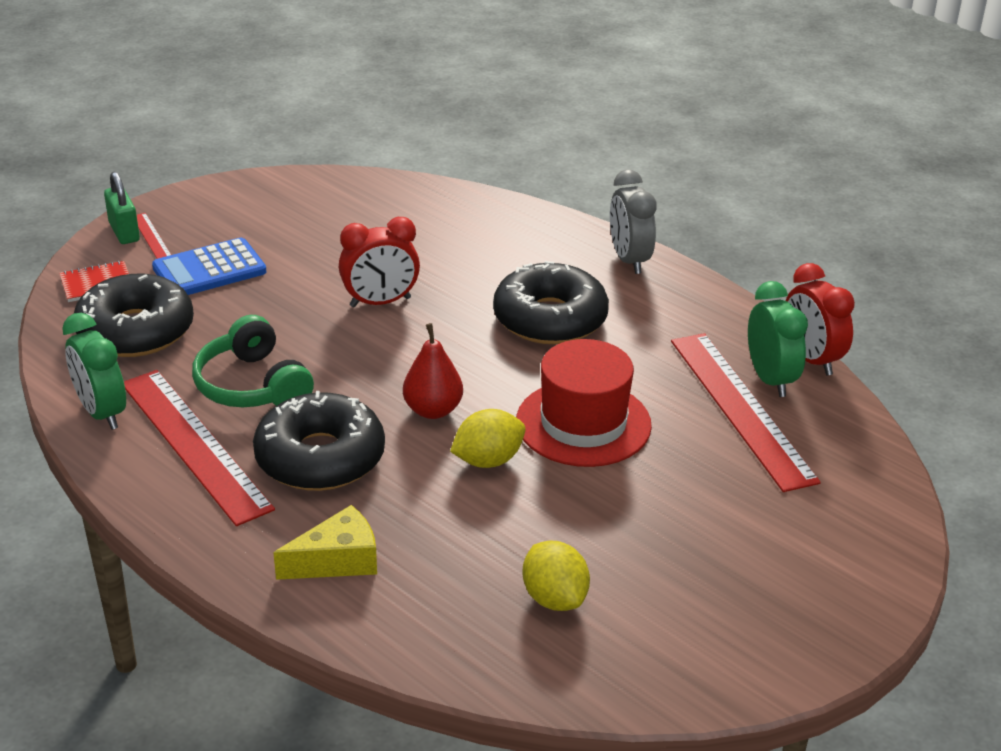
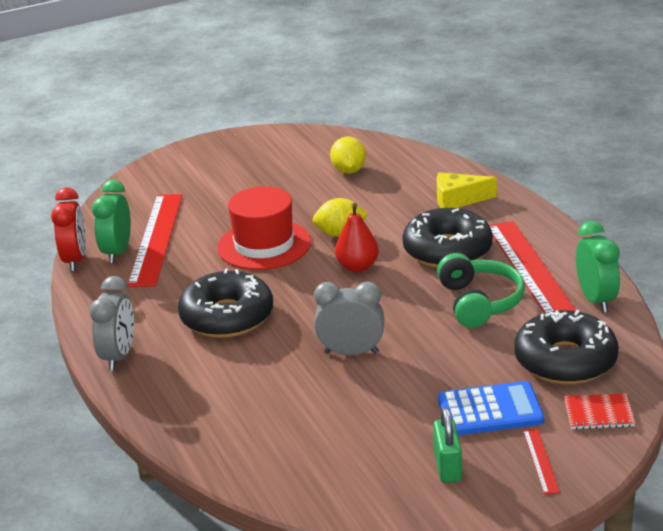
camera: 155 degrees left, 5 degrees down
(124, 232) = (568, 471): green padlock -> green padlock (448, 467)
(380, 302) = (351, 352): red clock -> grey clock

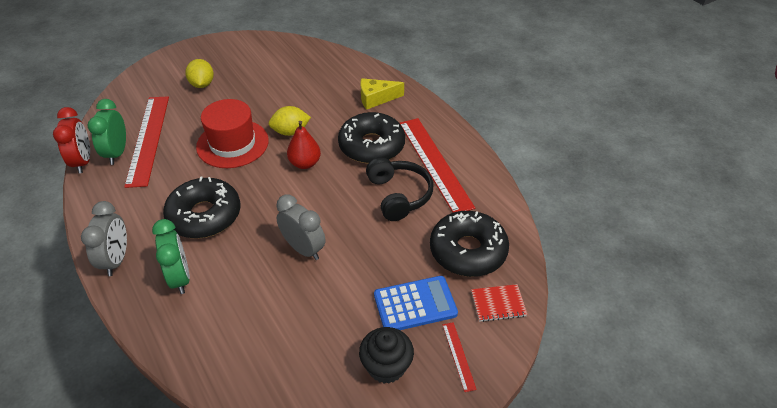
camera: 10 degrees left, 15 degrees up
(349, 170) = (294, 73): yellow lemon -> yellow lemon (202, 84)
(351, 352) = (303, 249): grey clock -> grey clock turned 45 degrees clockwise
(448, 467) = (386, 366): green padlock -> black cupcake
(479, 302) = (399, 195): green headphones -> black headphones
(596, 300) = (484, 190): green clock -> green clock (180, 278)

